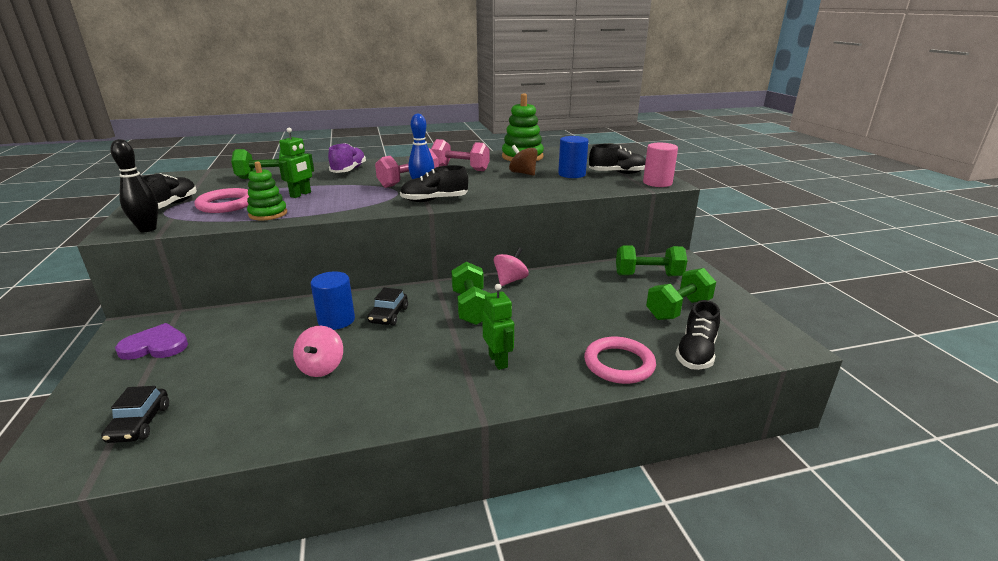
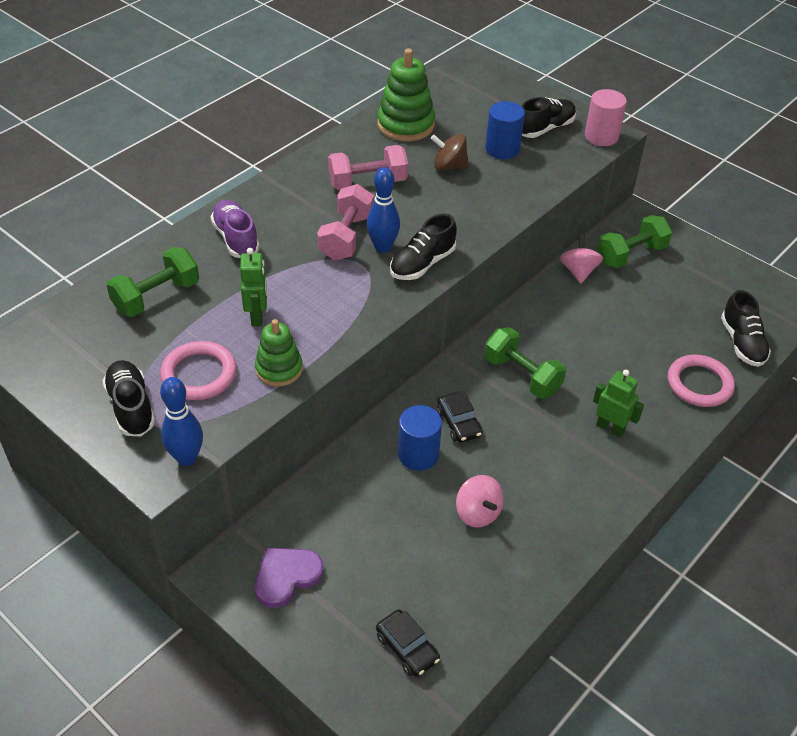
camera: 35 degrees left, 20 degrees up
(148, 229) = (187, 458): black bowling pin -> blue bowling pin
(510, 280) = (517, 319): pink spinning top -> pink spinning top (578, 271)
(678, 309) = (691, 293): green dumbbell -> none

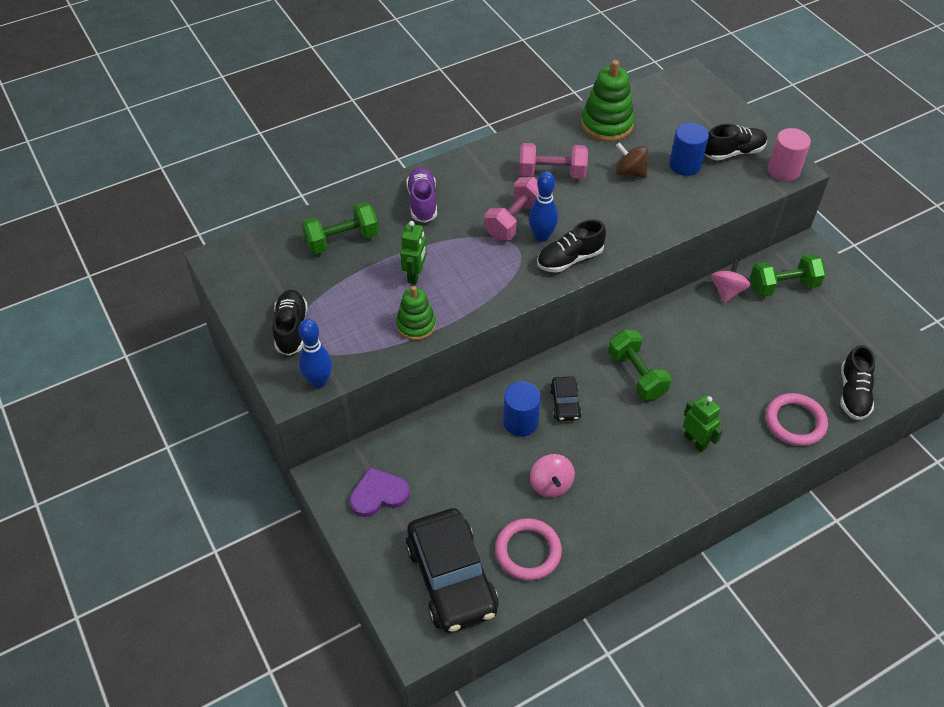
camera: 20 degrees right, 5 degrees up
(199, 374) = (352, 314): pink ring -> pink ring (528, 551)
(407, 648) = (451, 578): black car -> black car, size x2.16

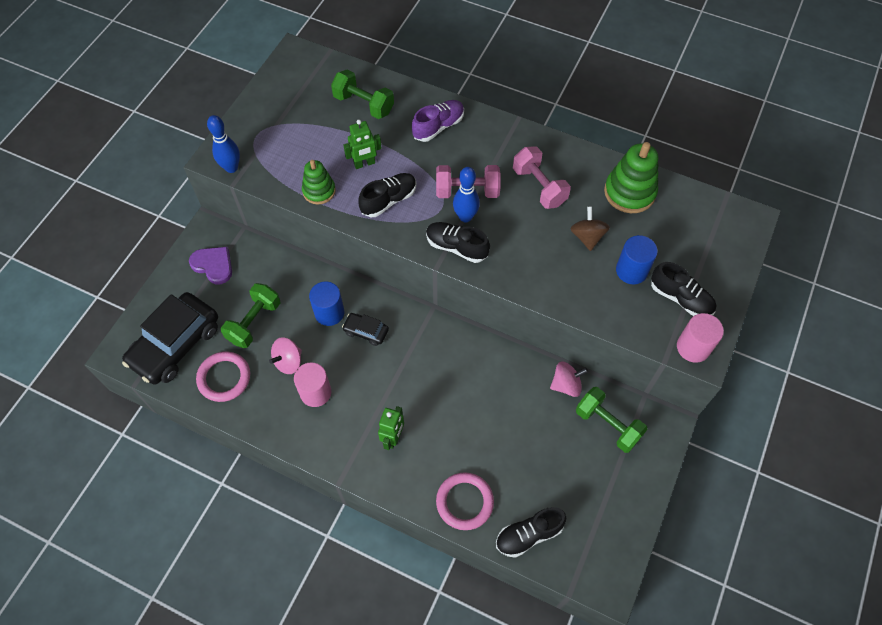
camera: 55 degrees right, 10 degrees up
(291, 329) = (264, 126): black shoe -> black shoe (388, 200)
(565, 403) = (366, 331): black car -> black car turned 60 degrees clockwise
(603, 479) = (315, 392): none -> pink cylinder
(636, 375) = (427, 364): green dumbbell -> green dumbbell (254, 322)

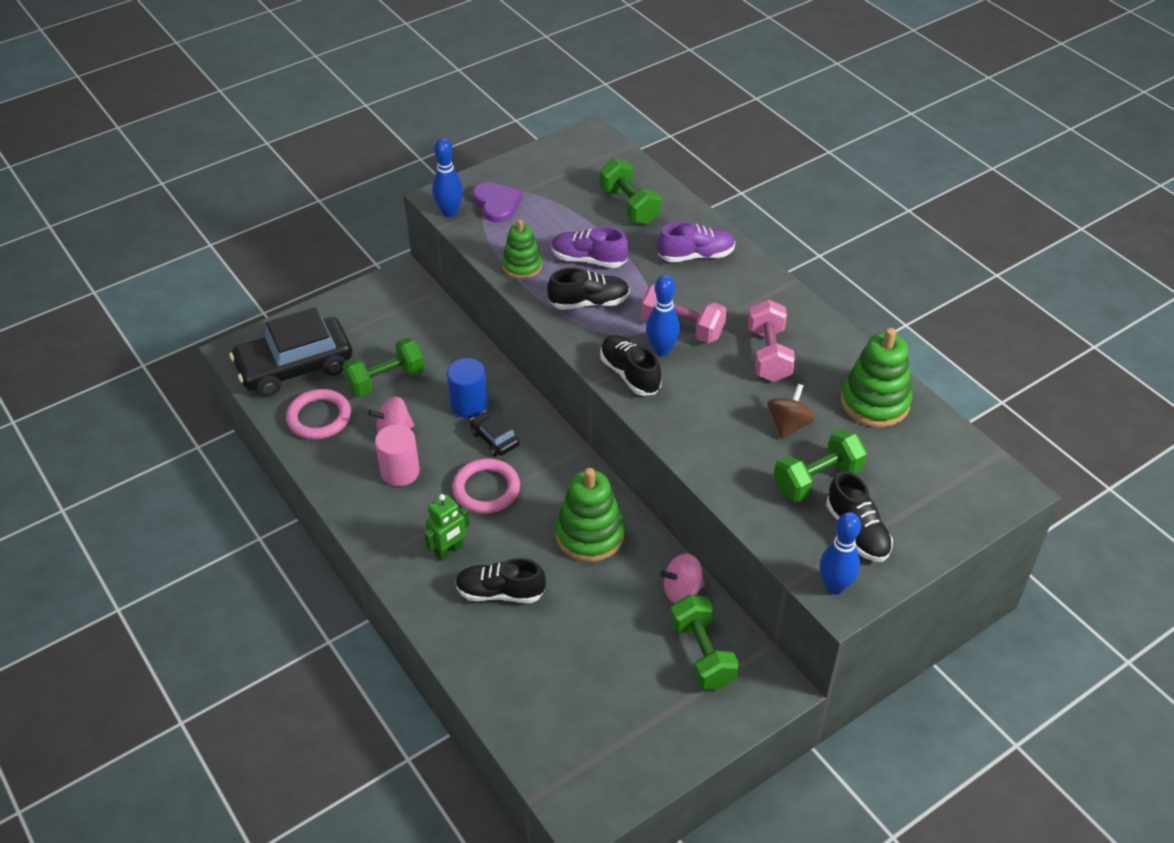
camera: 30 degrees right, 15 degrees down
(213, 265) = (383, 312): purple heart -> purple heart (497, 203)
(364, 164) = (589, 260): green robot -> purple shoe
(464, 502) = (480, 650): pink ring -> pink ring (486, 489)
(480, 374) = (590, 535): none -> green stacking toy
(529, 534) = (528, 717): black shoe -> black shoe (500, 592)
(566, 385) = (682, 591): pink spinning top -> pink spinning top turned 150 degrees clockwise
(631, 271) = (817, 479): blue cylinder -> green dumbbell
(693, 347) = (834, 586): pink cylinder -> blue bowling pin

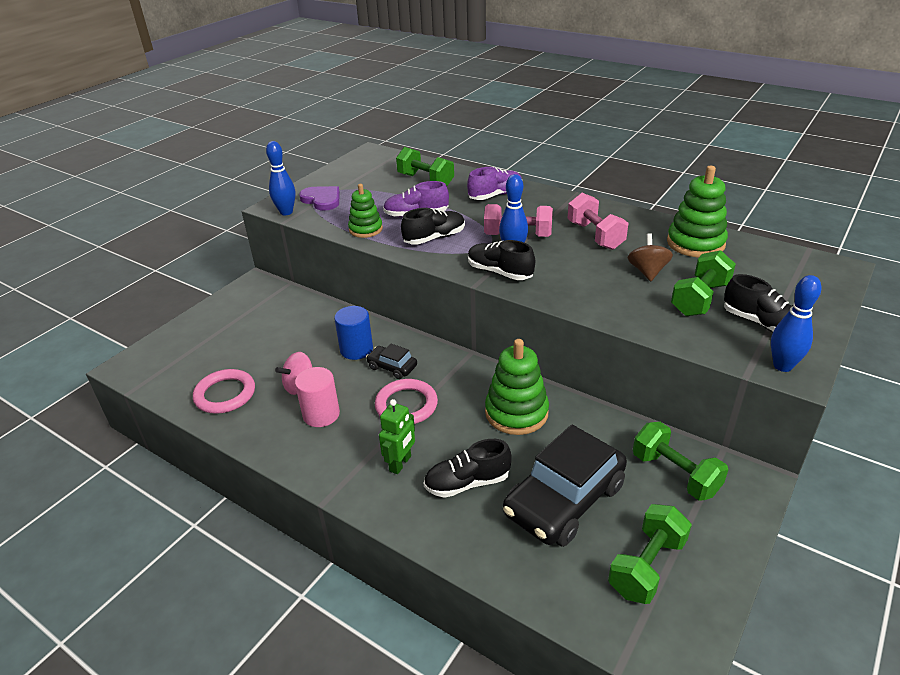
camera: 20 degrees left, 10 degrees down
(295, 367) = (186, 364): black car -> black car (564, 500)
(386, 380) = (274, 352): green dumbbell -> green dumbbell (647, 566)
(682, 591) = (621, 430): pink spinning top -> none

